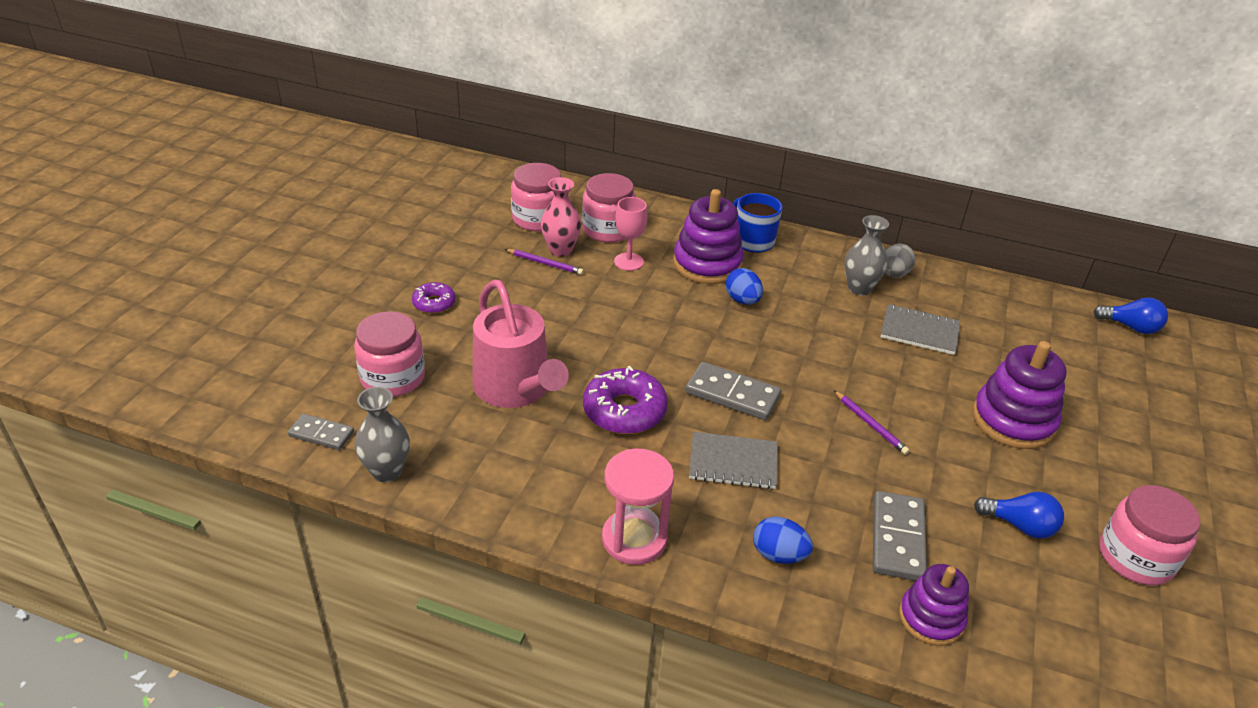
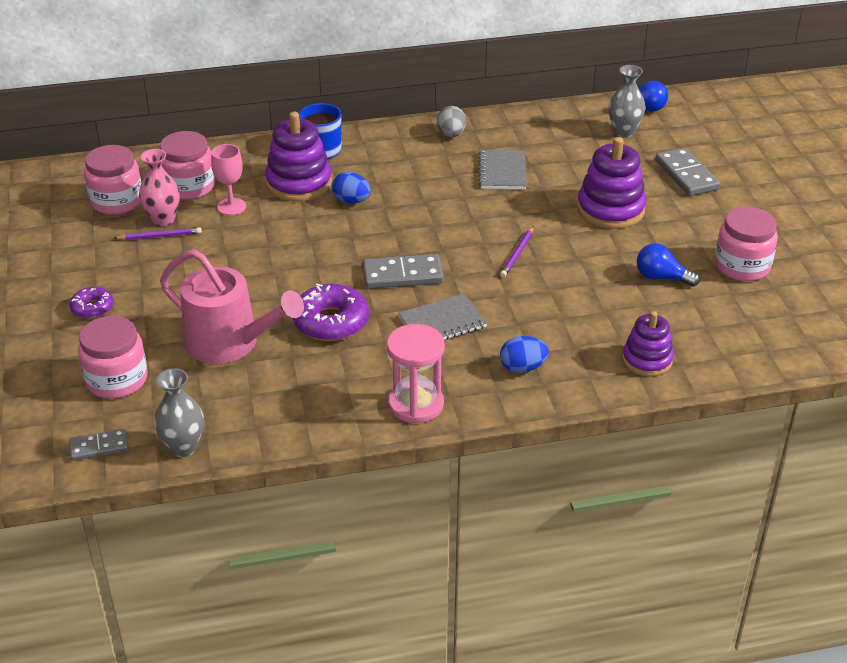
camera: 30 degrees left, 0 degrees up
(859, 288) = (434, 156): grey vase -> grey vase (624, 132)
(870, 424) = (517, 254): purple pencil -> purple pencil turned 90 degrees clockwise
(898, 539) = (591, 321): grey domino -> grey domino (686, 175)
(919, 331) = (502, 171): grey notebook -> grey notebook turned 75 degrees counterclockwise
(1020, 526) = (661, 278): blue light bulb -> blue light bulb turned 150 degrees counterclockwise

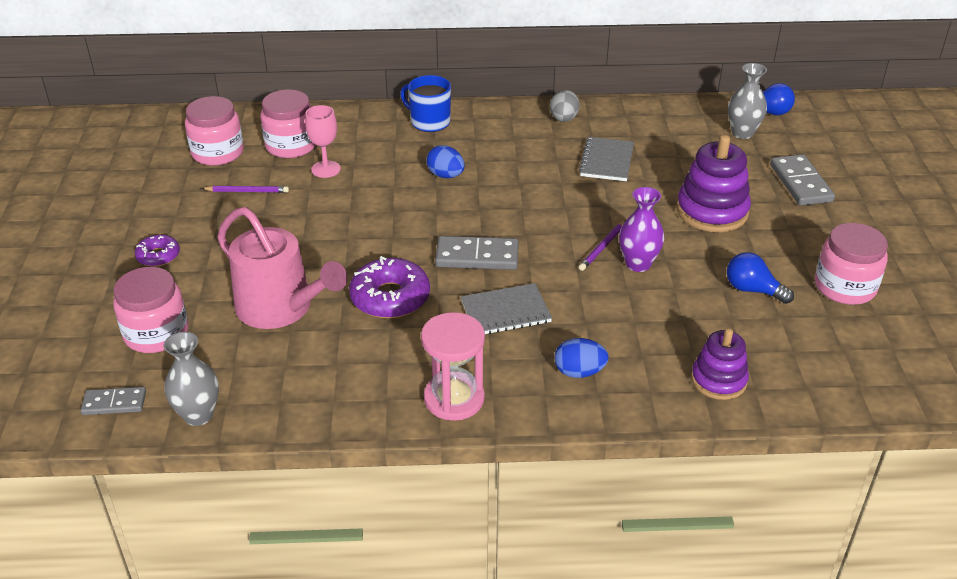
camera: 10 degrees right, 0 degrees up
(163, 220) = (256, 175): pink vase -> none
(299, 183) = (398, 152): purple stacking toy -> none
(553, 265) = (638, 264): none -> purple vase

